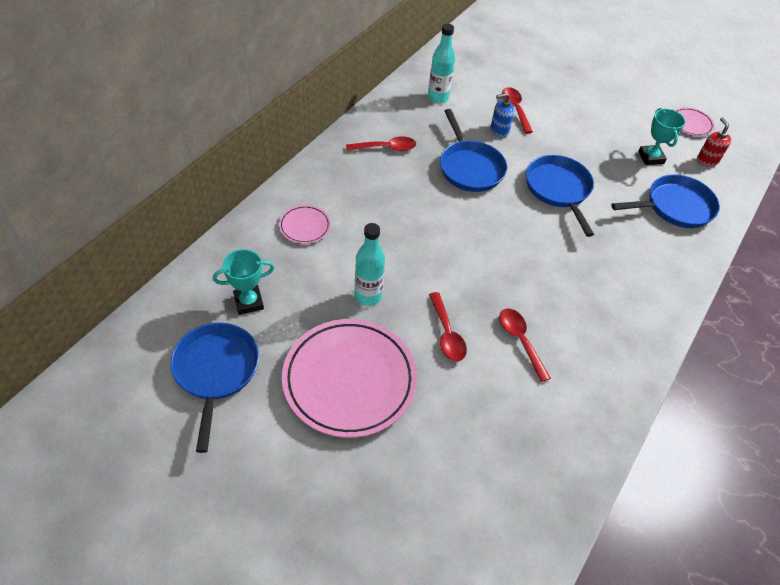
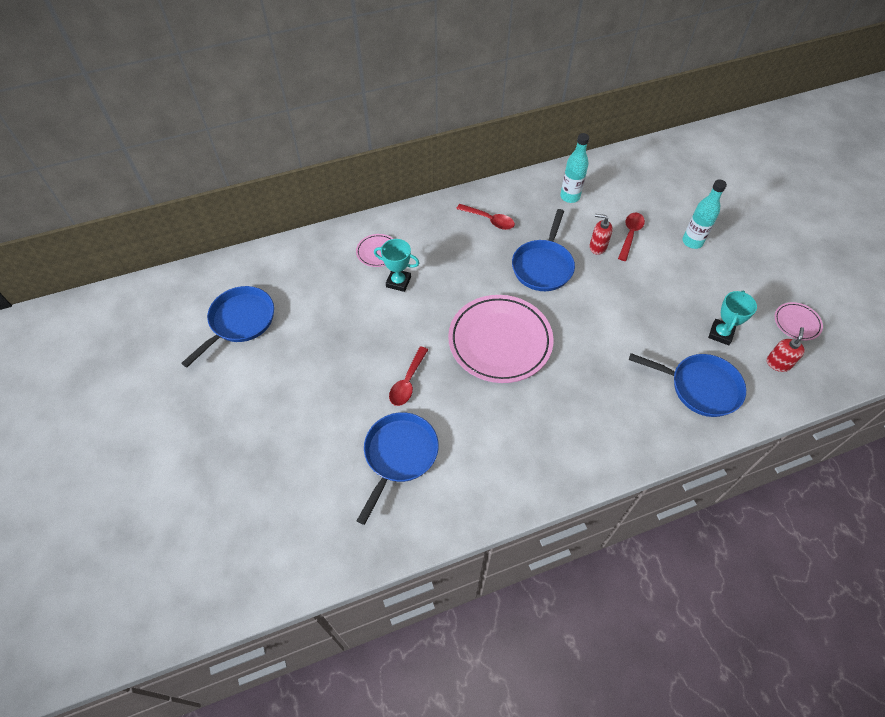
camera: 40 degrees right, 5 degrees up
(248, 302) = (296, 287): turquoise trophy -> turquoise trophy (398, 282)
(349, 380) = (314, 375): pink plate -> pink plate (500, 341)
(368, 296) = (377, 324): turquoise bottle -> turquoise bottle (692, 242)
(499, 130) = (597, 247): blue soap dispenser -> red soap dispenser
(520, 340) = (457, 418): red spoon -> none
(558, 190) = (603, 320): blue pan -> blue pan (399, 455)

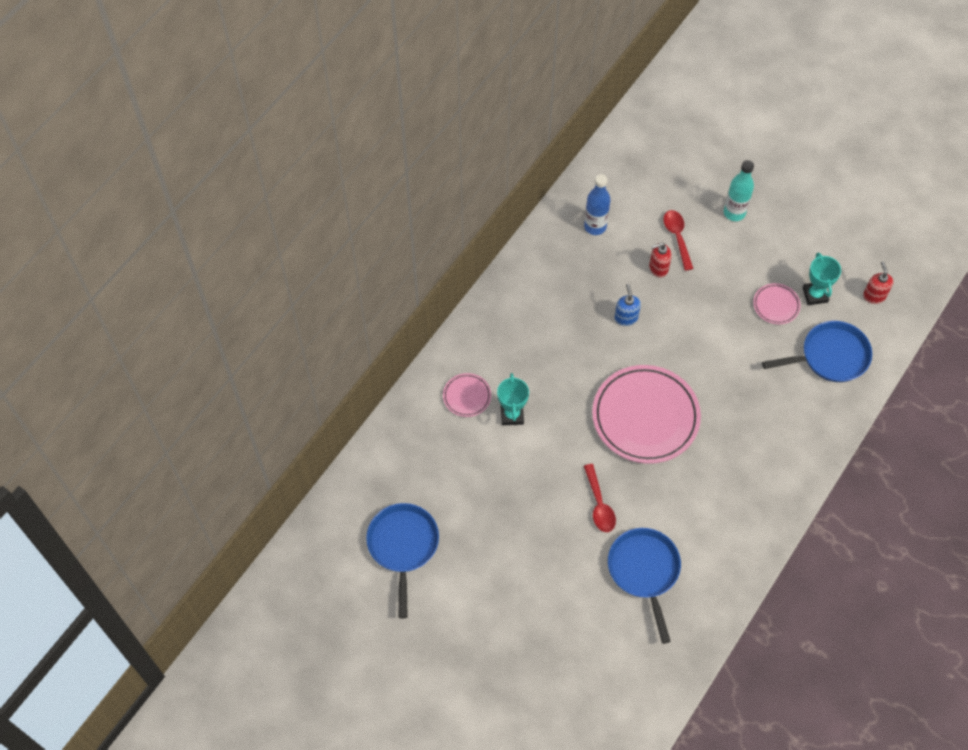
camera: 35 degrees left, 5 degrees up
(398, 282) = (512, 415): turquoise trophy -> turquoise trophy turned 75 degrees counterclockwise
(489, 220) = (541, 298): red spoon -> none
(543, 266) = (626, 318): blue pan -> blue soap dispenser
(570, 197) = (595, 226): turquoise bottle -> blue bottle
(796, 323) = (866, 246): pink plate -> pink plate (776, 305)

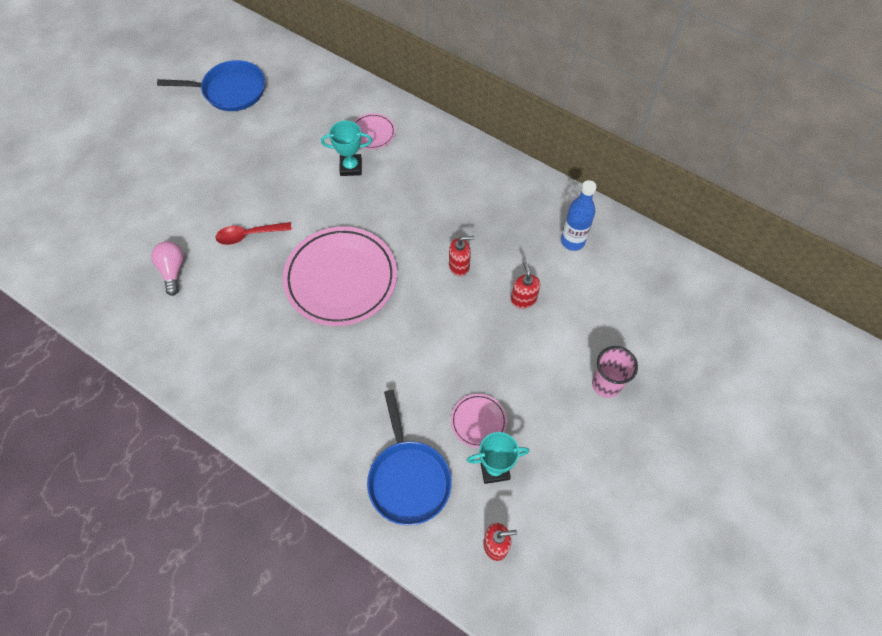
camera: 90 degrees right, 0 degrees up
(626, 318) = (459, 266): blue soap dispenser -> red soap dispenser
(644, 571) = (173, 270): blue pan -> pink light bulb
(677, 237) = (566, 320): red spoon -> none
(734, 213) = (606, 384): turquoise bottle -> pink cup

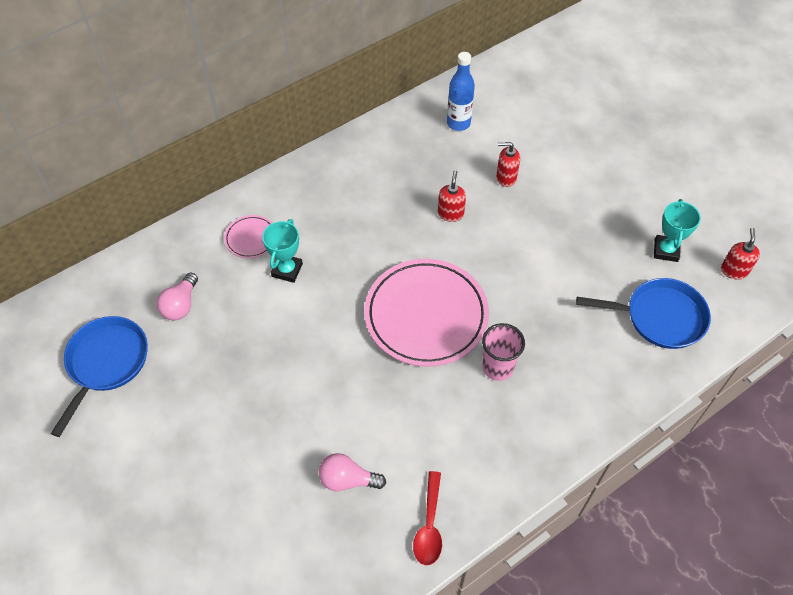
camera: 70 degrees left, 5 degrees down
(249, 235) = (333, 389): red spoon -> red spoon (429, 526)
(294, 113) = (181, 305): none -> pink light bulb
(478, 421) = (618, 248): pink plate -> none
(606, 384) = (608, 149): pink cup -> pink cup (498, 367)

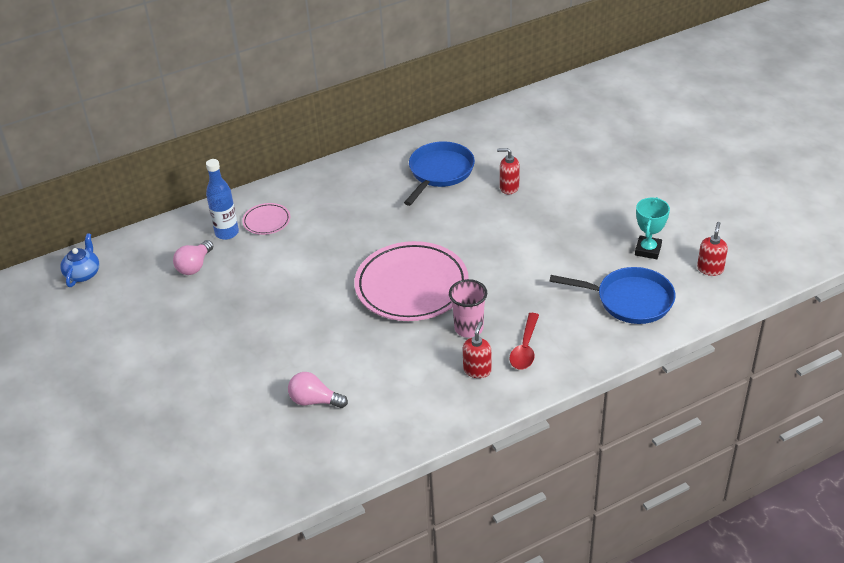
camera: 10 degrees right, 15 degrees down
(54, 324) = (83, 274): none -> blue teapot
(106, 363) = (121, 304): blue pan -> blue pan (439, 172)
(287, 270) = (293, 246): turquoise trophy -> none
(429, 526) = (380, 439): red spoon -> red spoon (525, 348)
(450, 213) = (451, 212): red soap dispenser -> red soap dispenser (477, 370)
(458, 123) = (474, 144): blue bottle -> blue bottle (227, 233)

